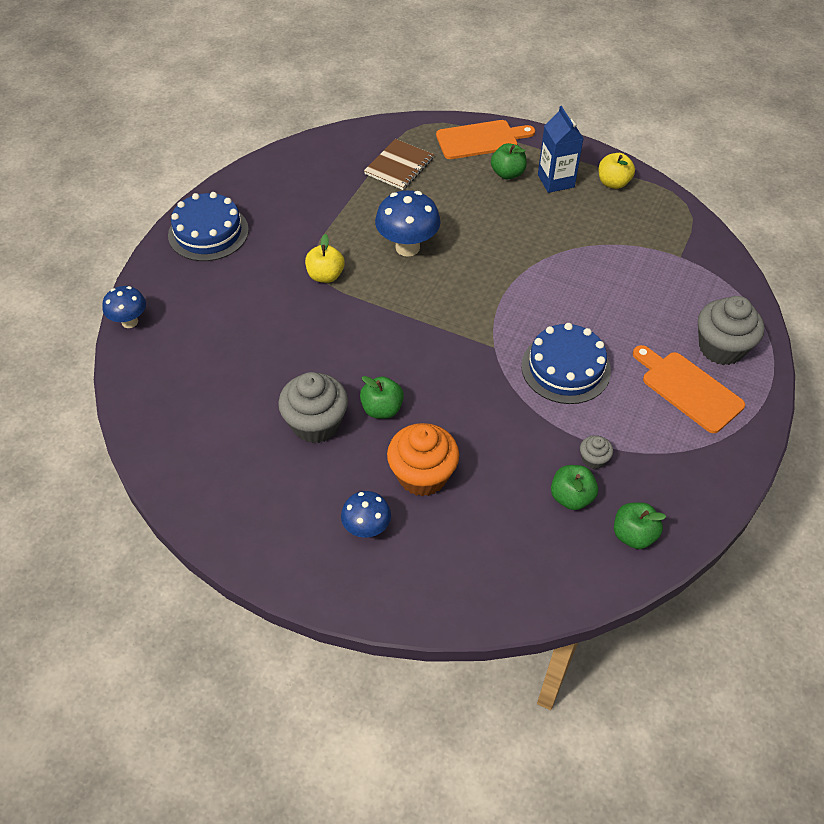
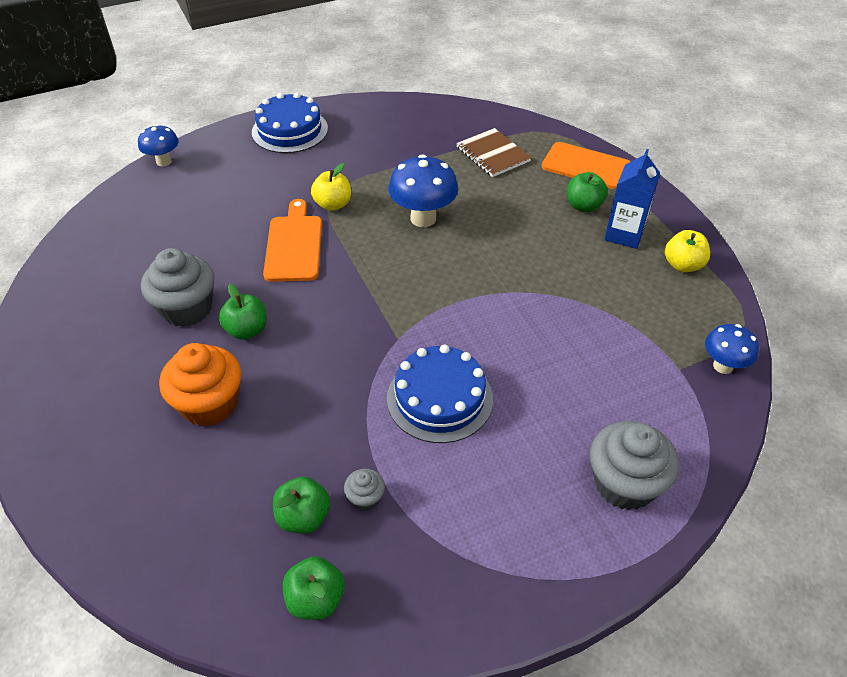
camera: 40 degrees right, 5 degrees down
(367, 529) = (117, 415): blue mushroom -> blue mushroom (723, 366)
(399, 166) = (493, 154): brown notebook -> brown notebook turned 75 degrees clockwise
(688, 389) = (539, 500): orange cutting board -> orange cutting board (294, 245)

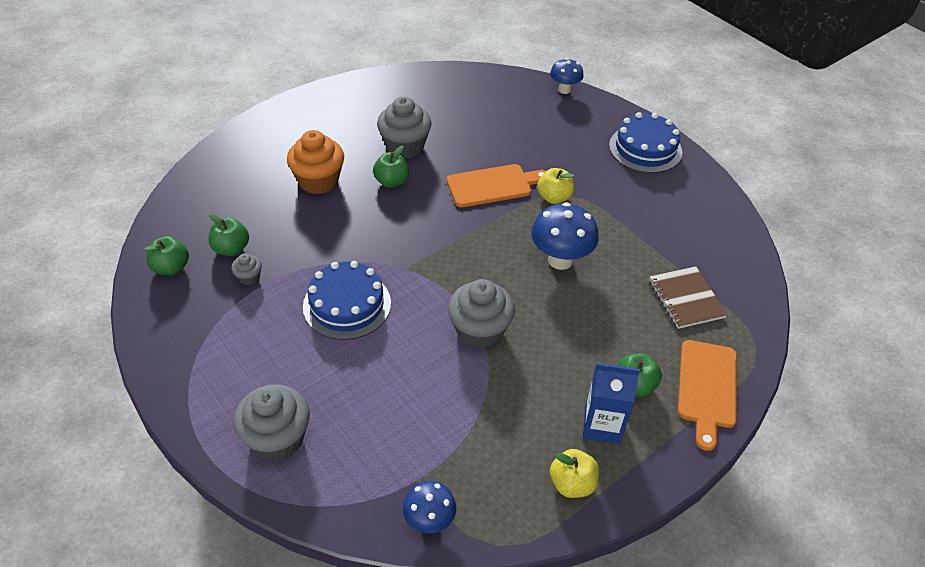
camera: 75 degrees right, 0 degrees up
(493, 154) = (686, 299): brown notebook -> brown notebook turned 60 degrees counterclockwise
(502, 293) = (479, 331): none -> grey cupcake

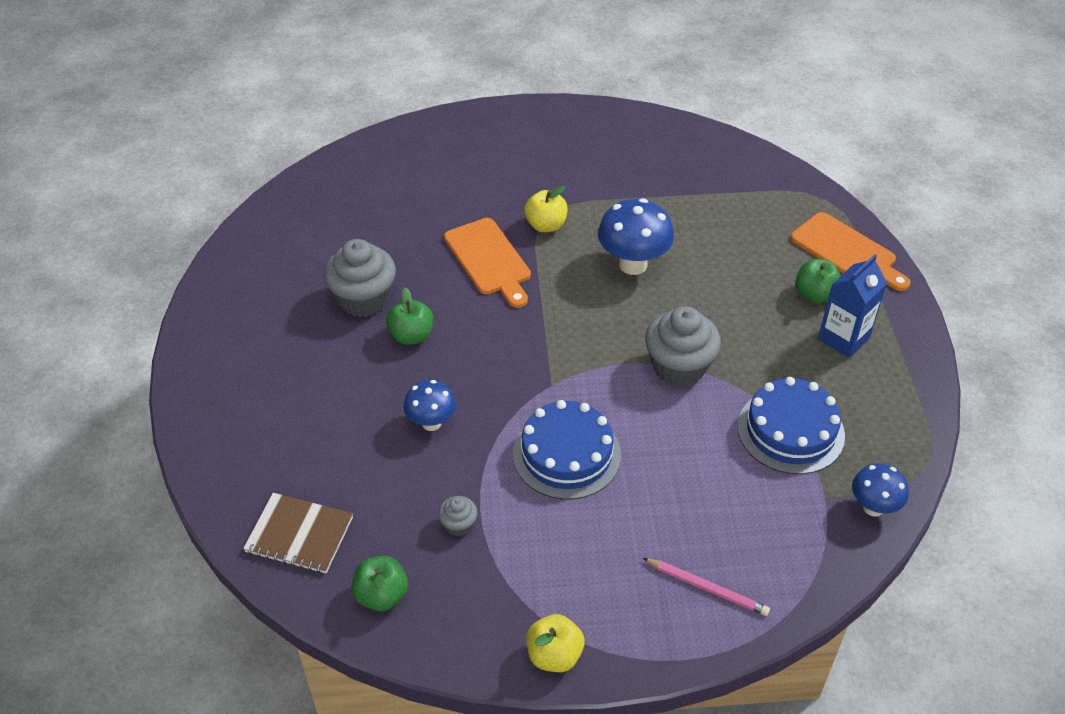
camera: 55 degrees left, 0 degrees up
(231, 249) = (398, 524): green apple -> none
(277, 438) = (707, 588): grey cupcake -> pink pencil
(318, 181) = (352, 398): orange cupcake -> none
(493, 185) = (489, 260): orange cutting board -> orange cutting board turned 135 degrees clockwise
(564, 90) = (394, 135): blue mushroom -> blue mushroom (431, 423)
(572, 483) = (891, 389): yellow apple -> yellow apple (554, 655)
(645, 148) = (535, 128): blue cake -> blue cake (790, 431)
(686, 299) = (742, 209): brown notebook -> brown notebook (299, 535)

